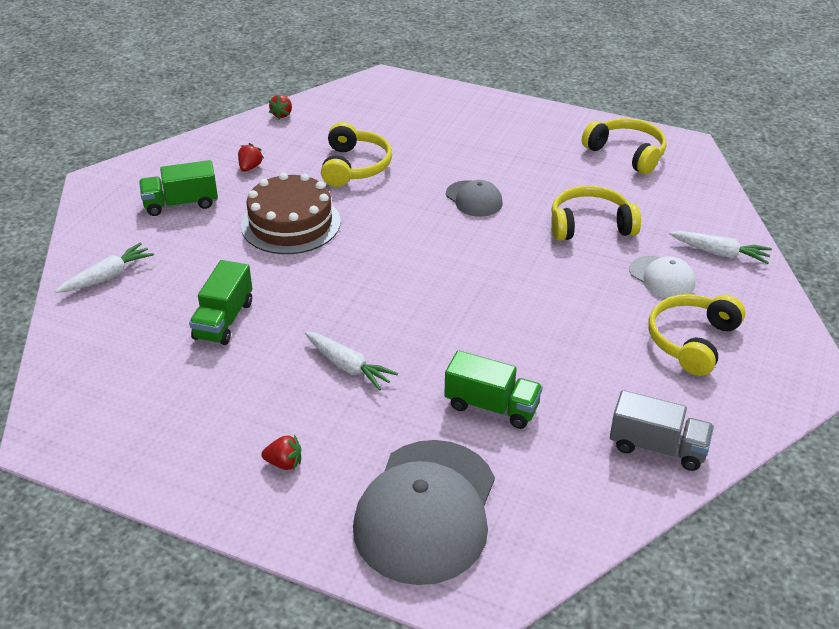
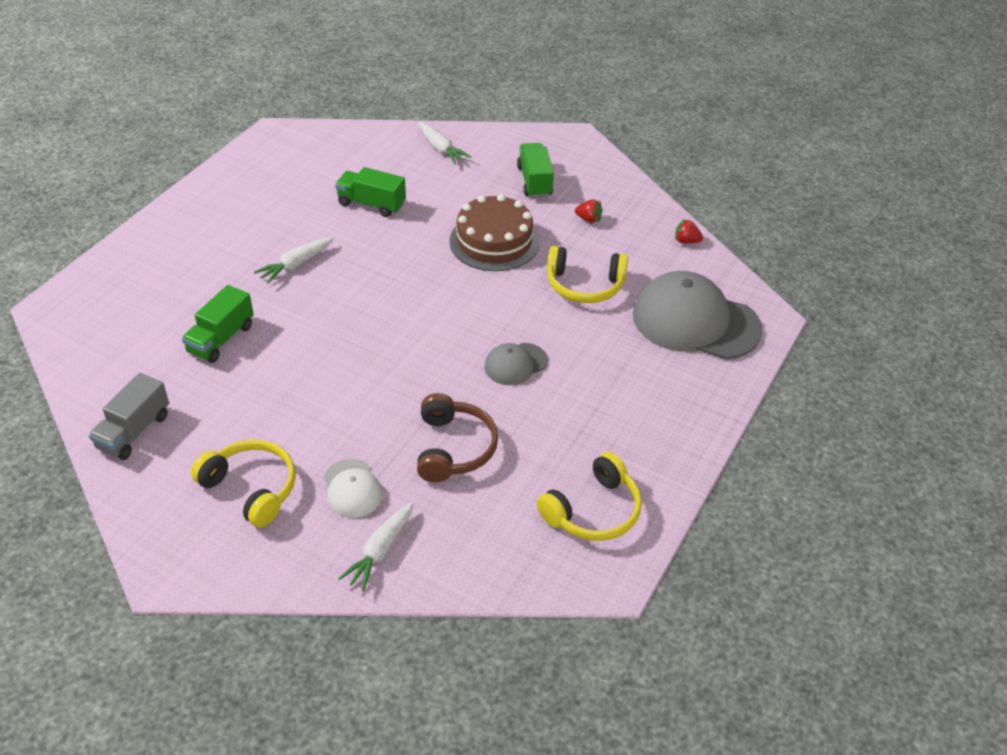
camera: 95 degrees right, 5 degrees up
(284, 463) = (209, 230): red strawberry -> none
(426, 511) = (134, 293): grey cap -> grey cap (695, 322)
(590, 225) = (454, 448): yellow headphones -> brown headphones
(662, 277) = (352, 488): white cap -> white cap turned 75 degrees counterclockwise

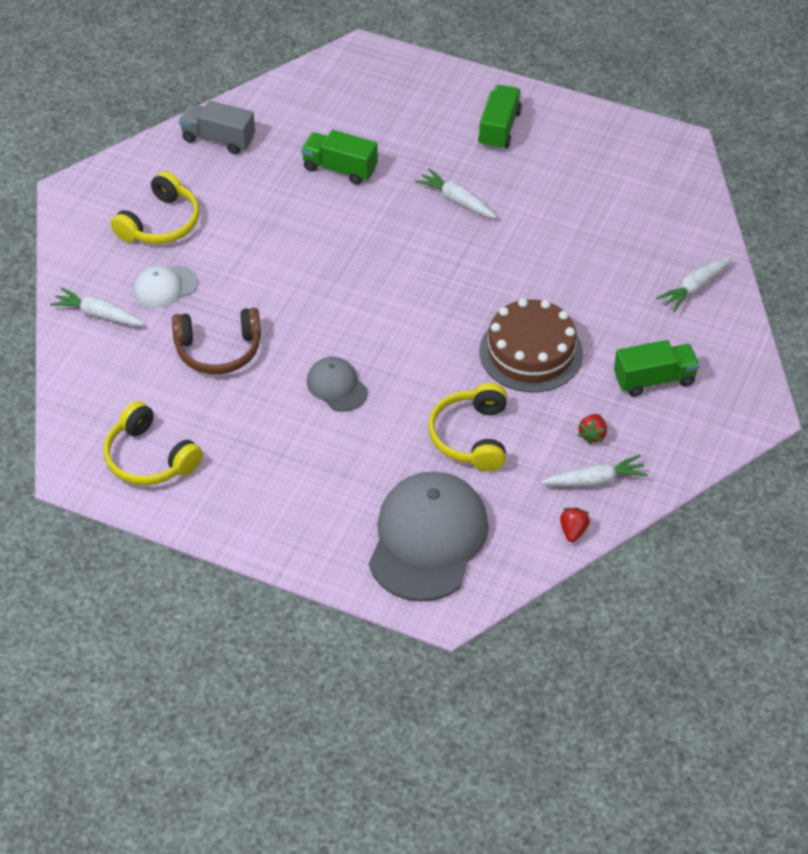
camera: 85 degrees right, 5 degrees up
(371, 204) = (571, 243): green truck -> green truck (499, 129)
(636, 224) = (594, 480): none -> white carrot

